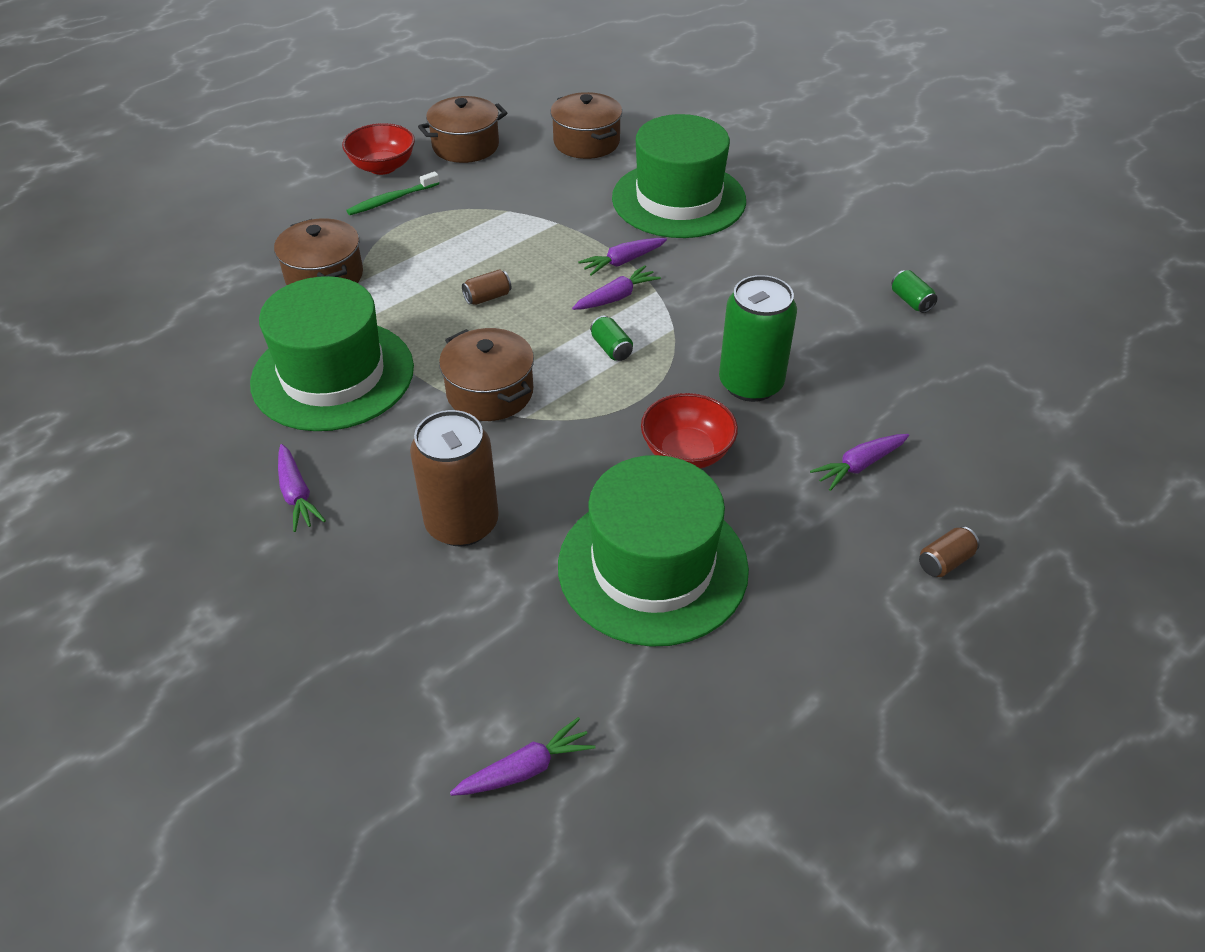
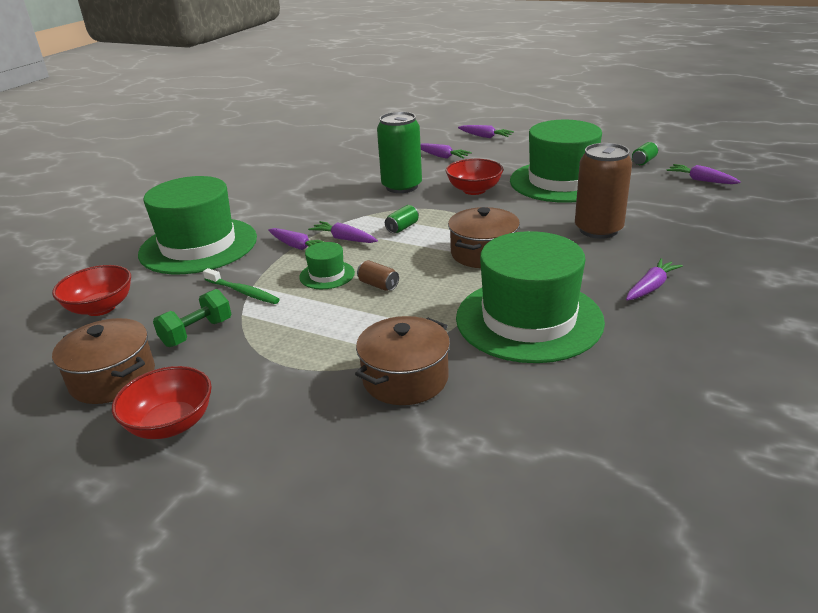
camera: 110 degrees left, 15 degrees down
(391, 200) = (245, 389): green toothbrush -> green toothbrush (243, 292)
(497, 185) = (197, 332): none -> green dumbbell
(538, 269) = (327, 275): none -> green hat
(586, 142) = (100, 308): brown pot -> red bowl
(911, 301) = (293, 164): green can -> green can (644, 161)
(944, 561) = (485, 136): brown can -> purple carrot

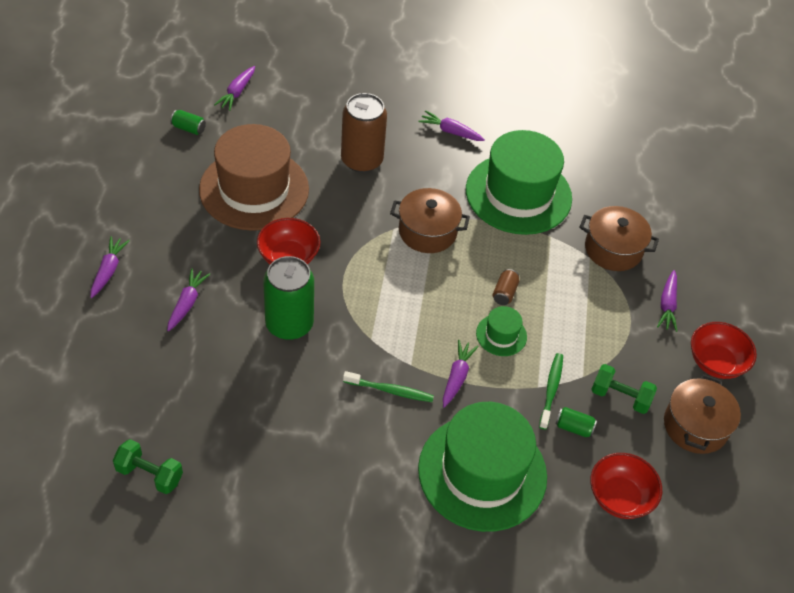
camera: 115 degrees left, 20 degrees up
(308, 218) = (390, 390): none -> green toothbrush
(310, 145) = (149, 474): none -> green dumbbell
(344, 239) = (430, 342): purple carrot -> purple carrot (667, 305)
(402, 228) = (393, 300): green can -> green can (573, 427)
(561, 181) = (254, 189): green hat -> brown hat

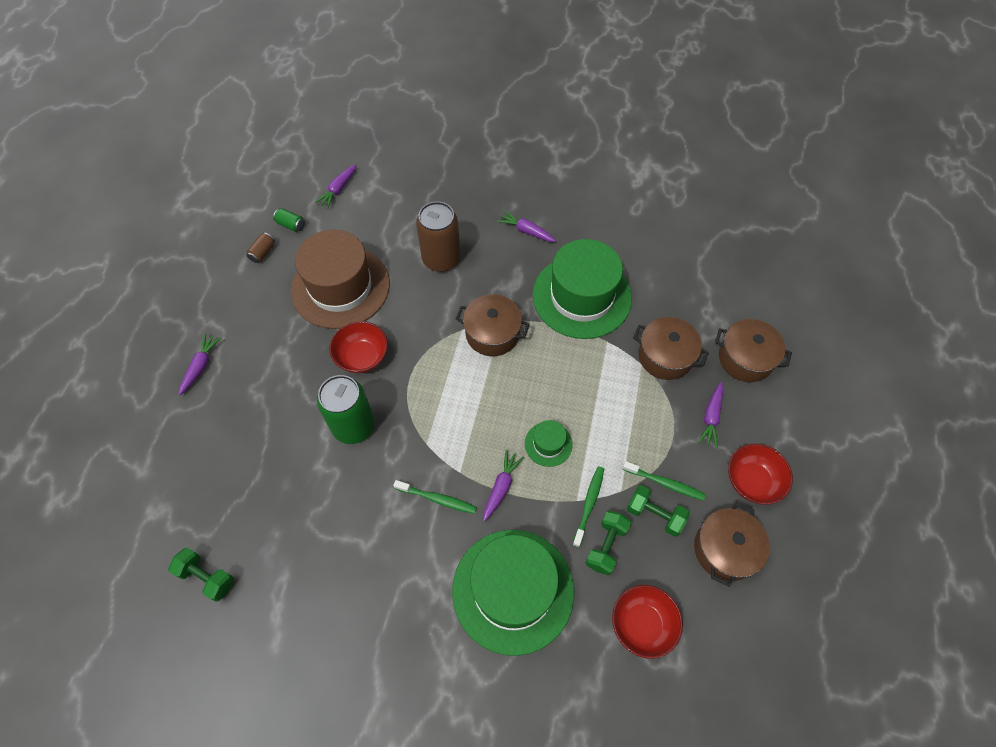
camera: 10 degrees right, 10 degrees up
(187, 303) = (265, 402): purple carrot -> none
(504, 293) = (556, 400): brown can -> brown can (263, 253)
(573, 427) = (606, 546): green can -> green dumbbell
(627, 367) = (665, 483): none -> green toothbrush
(696, 249) = (745, 358): none -> brown pot

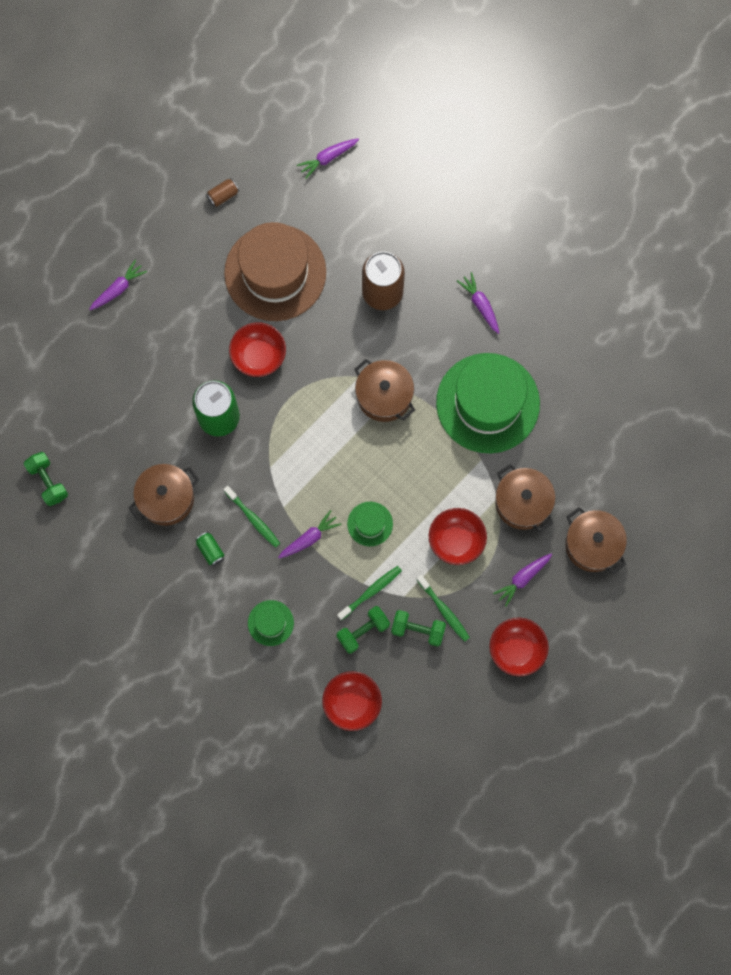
camera: 30 degrees right, 15 degrees up
(291, 225) = (263, 177): green can -> green can (210, 550)
(513, 590) = (270, 623): green hat -> green hat, size x0.43
(633, 416) = (456, 540): none -> red bowl
(654, 515) = (418, 630): green dumbbell -> green dumbbell turned 45 degrees counterclockwise
(725, 549) = (454, 687): brown pot -> brown pot (166, 498)

